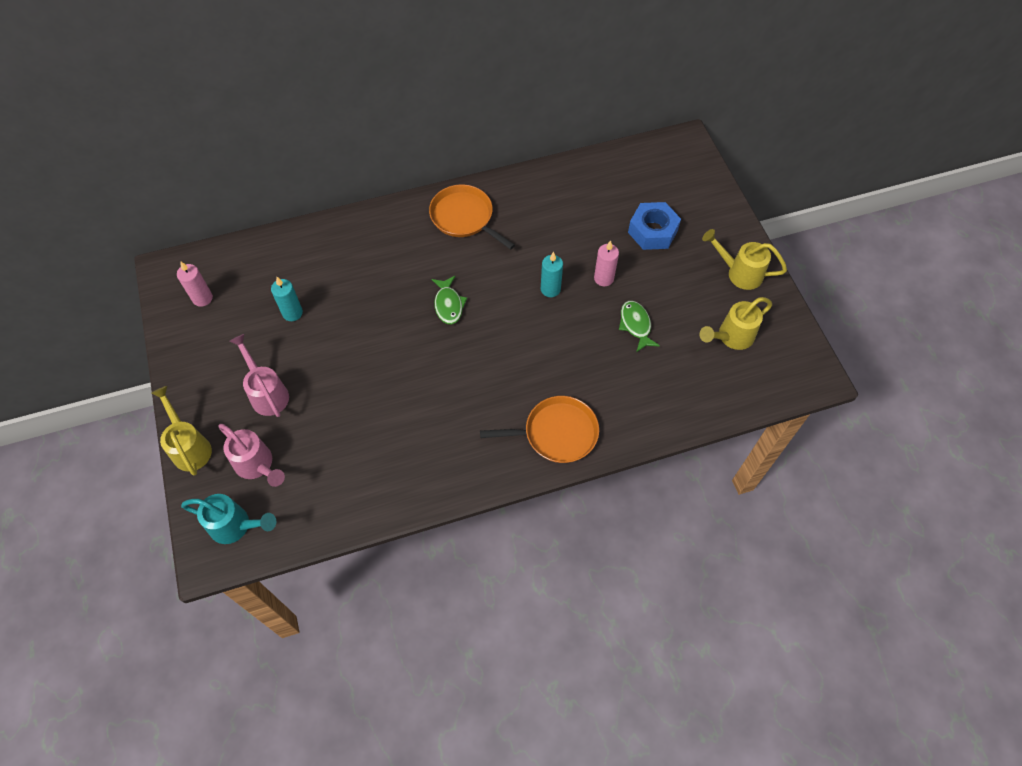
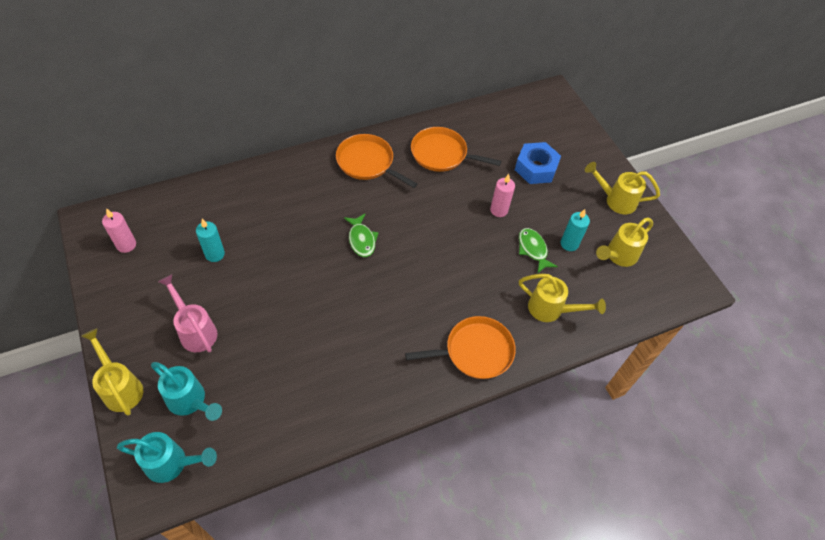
camera: 10 degrees left, 5 degrees down
(257, 466) = (190, 401): pink watering can -> turquoise watering can
(548, 210) = (442, 154): none -> orange pan
(550, 289) = (452, 222): turquoise candle -> turquoise candle (569, 244)
(646, 393) = (551, 310): none -> yellow watering can

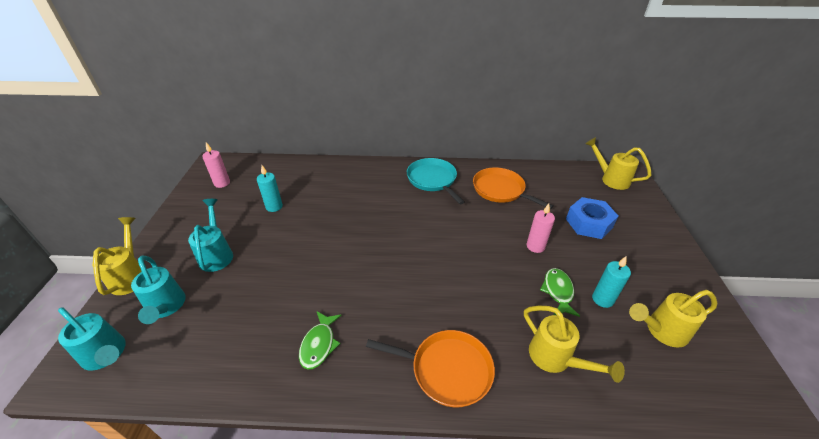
camera: 30 degrees right, 15 degrees down
(195, 330) = (217, 254): pink watering can -> turquoise watering can
(361, 240) = (393, 231): green fish -> green fish (319, 344)
(367, 162) = (433, 180): orange pan -> turquoise pan
(615, 200) = (672, 275): yellow watering can -> yellow watering can (610, 179)

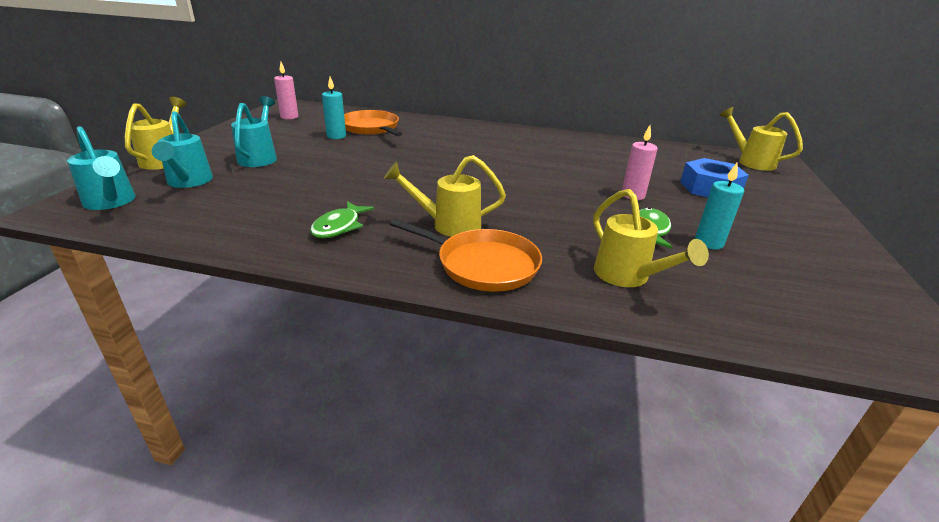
camera: 10 degrees right, 10 degrees down
(433, 180) = (524, 139): turquoise pan -> none
(501, 190) = (604, 154): orange pan -> orange pan (371, 128)
(661, 331) = (784, 277): yellow watering can -> yellow watering can (448, 225)

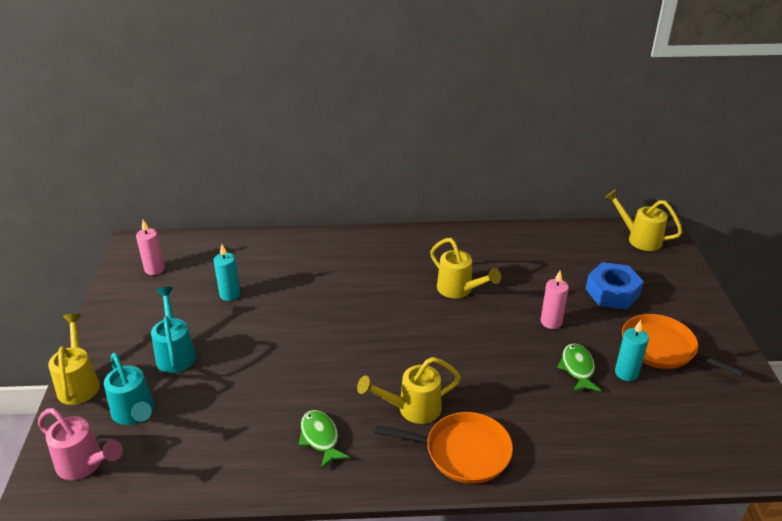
camera: 15 degrees left, 5 degrees up
(111, 203) = (85, 465): turquoise watering can -> pink watering can
(339, 226) = (320, 438): green fish -> green fish turned 150 degrees clockwise
(371, 128) = (257, 269): orange pan -> orange pan (662, 348)
(628, 277) = (577, 434): yellow watering can -> yellow watering can (459, 290)

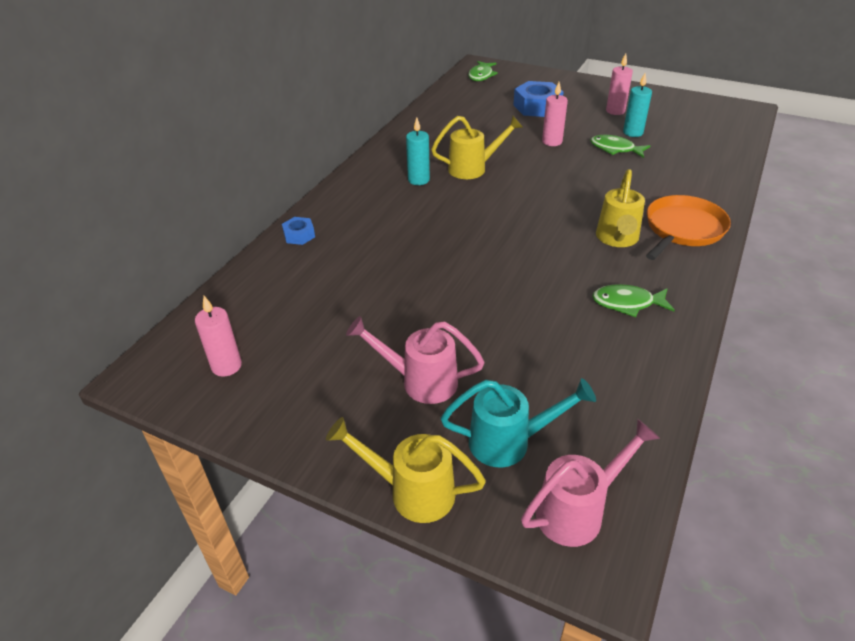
camera: 60 degrees left, 5 degrees up
(175, 353) = (419, 381): turquoise watering can -> pink watering can
(230, 294) = (346, 311): turquoise candle -> turquoise candle (418, 180)
(300, 241) = (299, 235): none -> blue nut
(639, 238) = (481, 75): yellow watering can -> green fish
(662, 348) = (615, 111): orange pan -> pink candle

